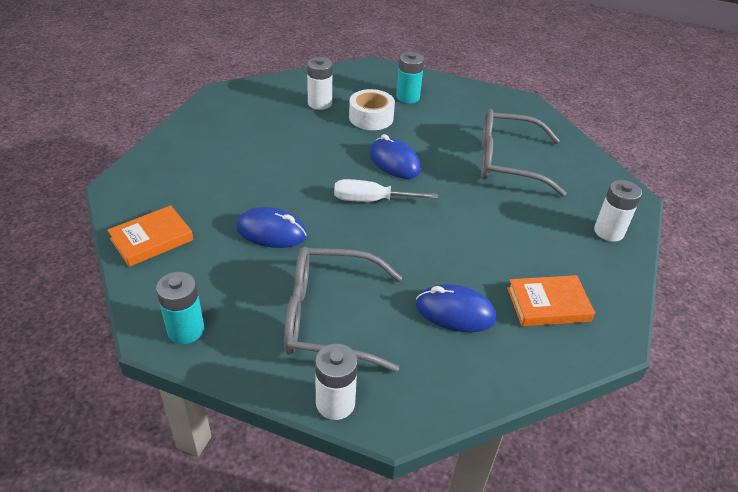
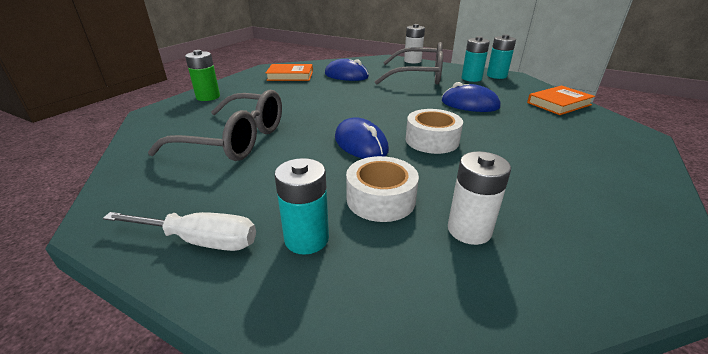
camera: 170 degrees left, 10 degrees down
(237, 314) = (471, 78): none -> turquoise battery
(330, 169) = (432, 140): none -> white tape
(372, 200) = (389, 117): white screwdriver -> white screwdriver (199, 240)
(608, 231) = (208, 97): white battery -> green battery

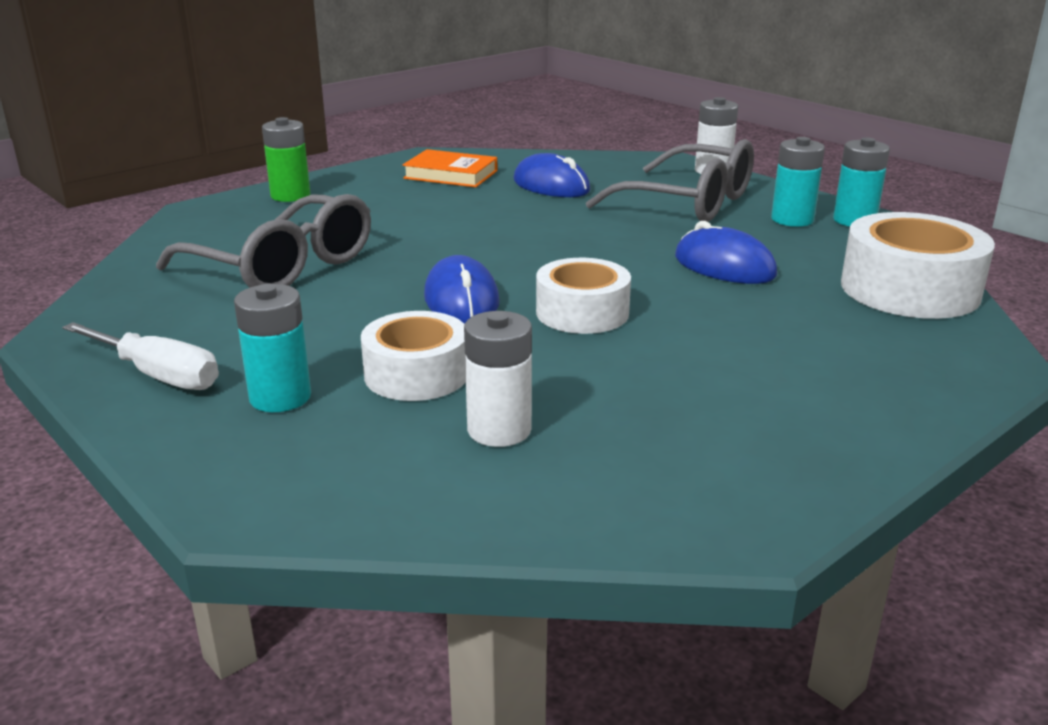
camera: 20 degrees right, 5 degrees down
(558, 104) = (909, 289): orange book -> white tape

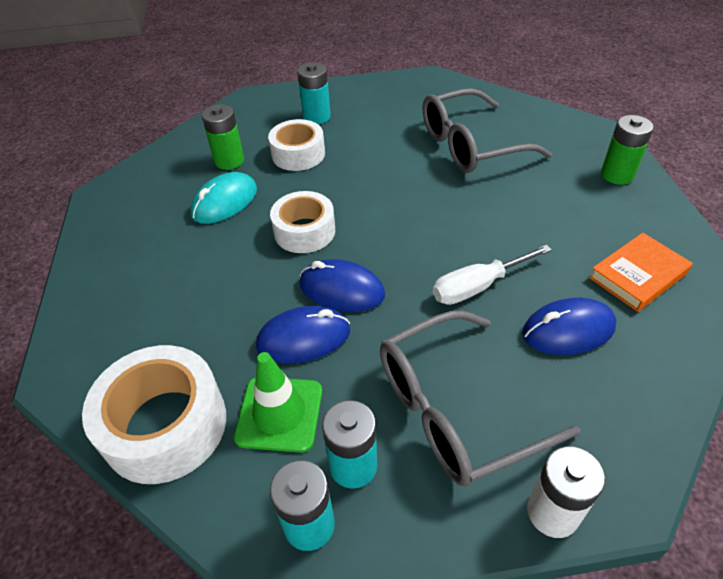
camera: 125 degrees right, 20 degrees up
(157, 375) = (368, 93): white screwdriver -> white screwdriver (478, 286)
(461, 300) = (364, 193): blue mouse -> blue mouse (341, 290)
(499, 430) = (229, 161): white battery -> green battery
(603, 388) = (225, 202): none -> turquoise mouse
(807, 252) = (279, 414): none -> green traffic cone

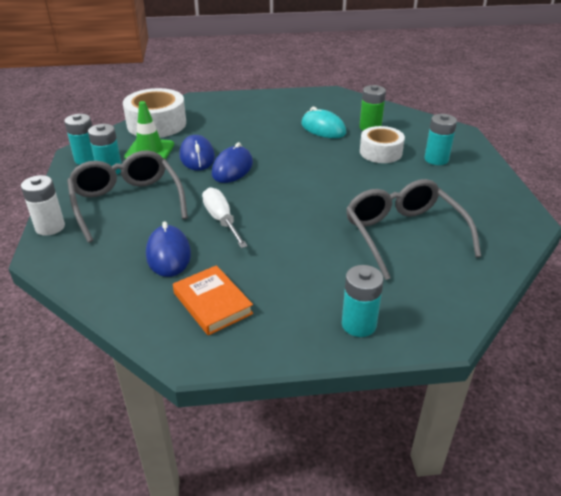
camera: 90 degrees right, 10 degrees down
(304, 231) = (290, 156): white tape -> none
(617, 175) = (358, 324): green battery -> turquoise battery

